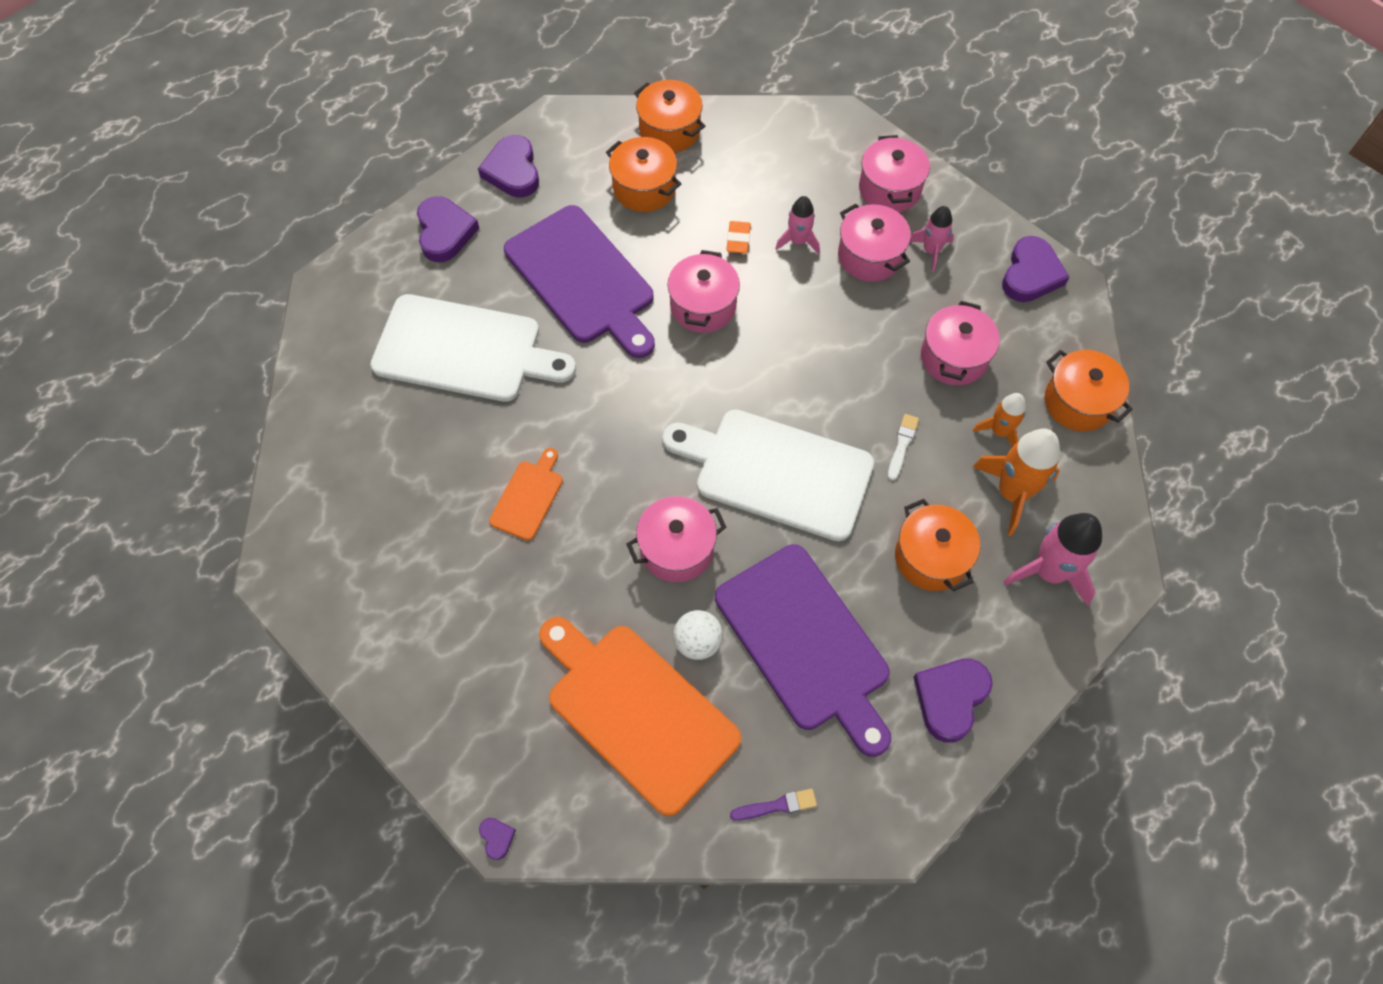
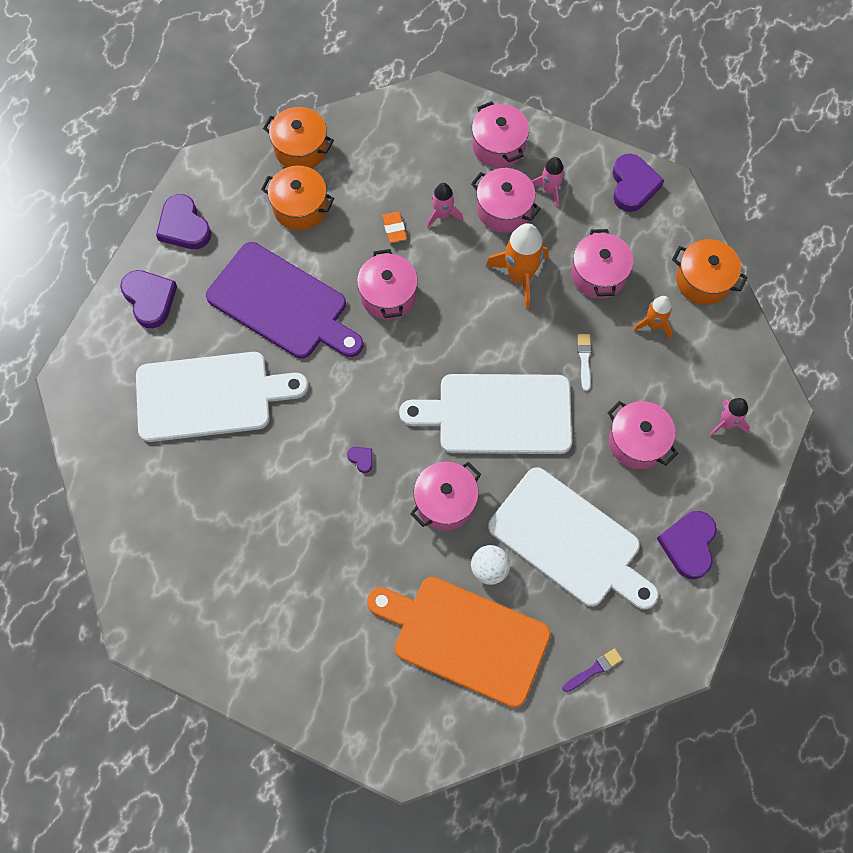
camera: 20 degrees left, 5 degrees up
(497, 838) = (399, 770): purple heart -> purple heart (361, 459)
(528, 497) = (313, 501): orange cutting board -> none
(806, 642) = (569, 540): purple cutting board -> white cutting board
(931, 557) = (637, 442): orange pot -> pink pot
(1012, 492) = (679, 370): orange rocket -> orange rocket (520, 276)
(1049, 572) = (726, 423): pink rocket -> pink rocket, size x0.59

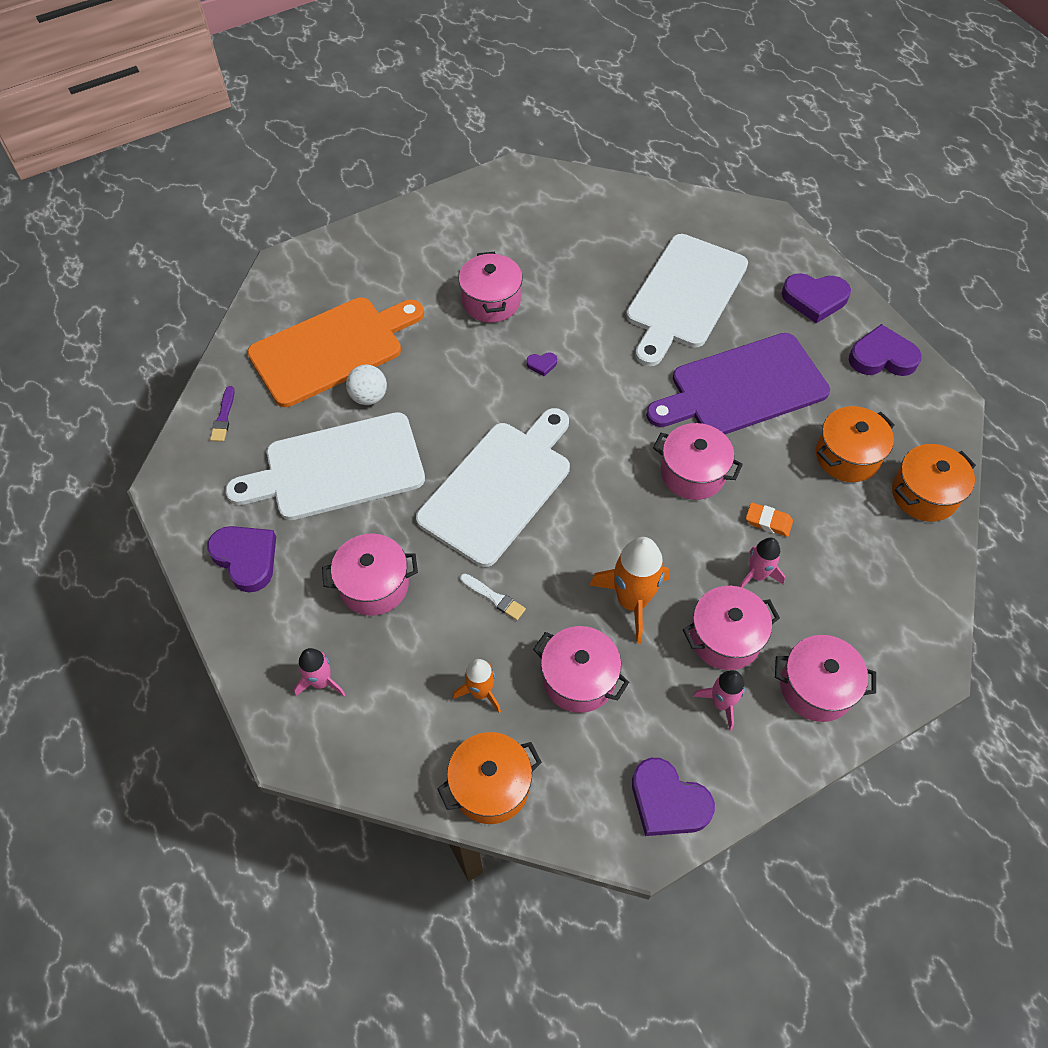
camera: 125 degrees right, 10 degrees down
(445, 502) = (452, 400): pink pot -> pink pot (491, 301)

